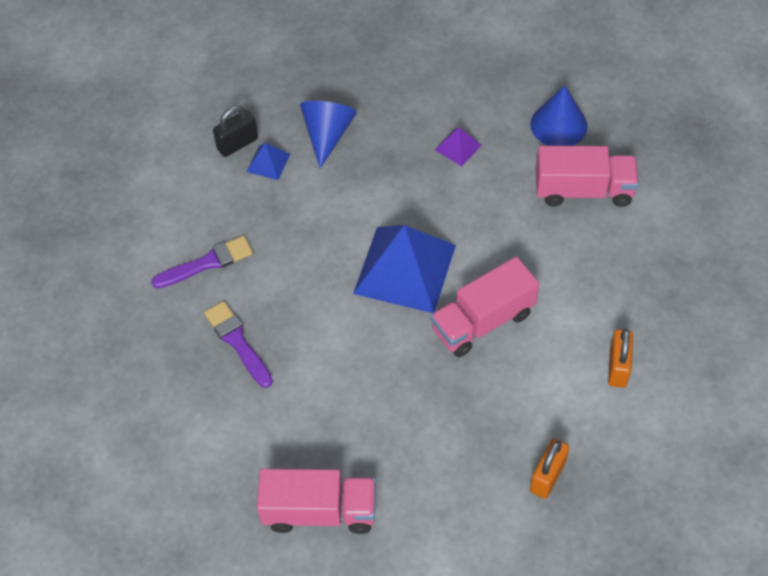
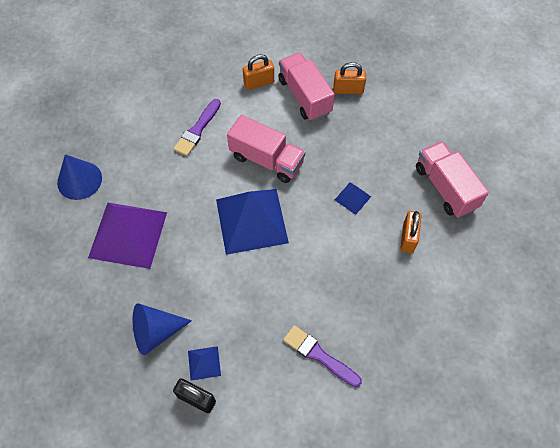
camera: 120 degrees left, 5 degrees up
(237, 342) = (368, 296): purple brush -> purple brush (197, 130)
(279, 424) = (408, 238): none -> orange padlock
(371, 391) = (352, 198): none -> blue pyramid
(458, 147) = (128, 234): purple pyramid -> purple pyramid, size x2.31
(583, 190) = (133, 145): pink truck -> pink truck (304, 96)

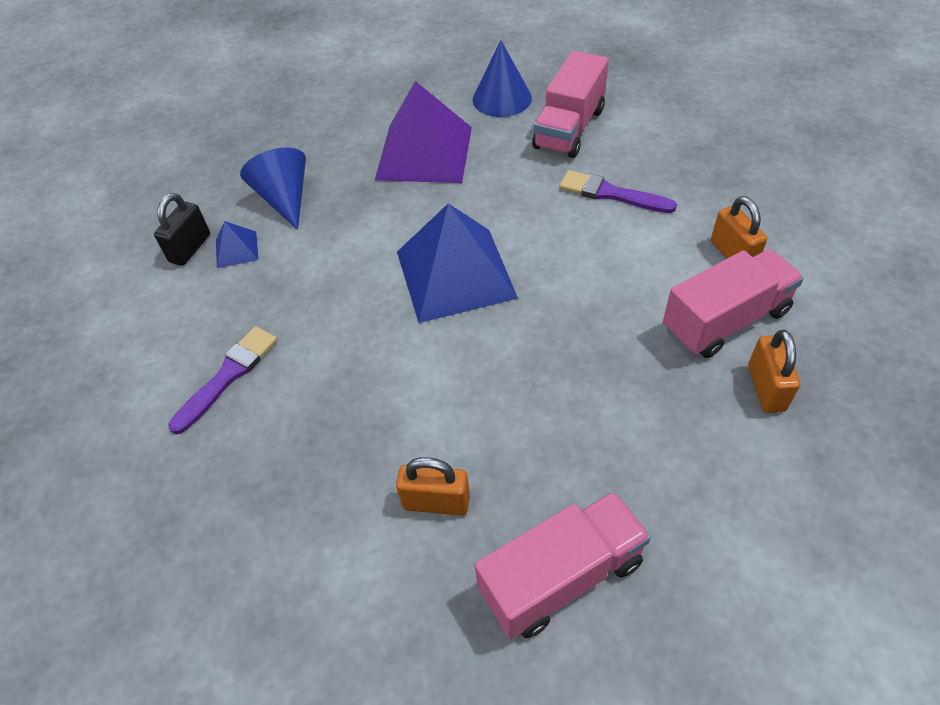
camera: 90 degrees right, 10 degrees down
(266, 160) = (572, 280): pink truck -> pink truck (569, 128)
(352, 198) = (514, 407): blue pyramid -> none

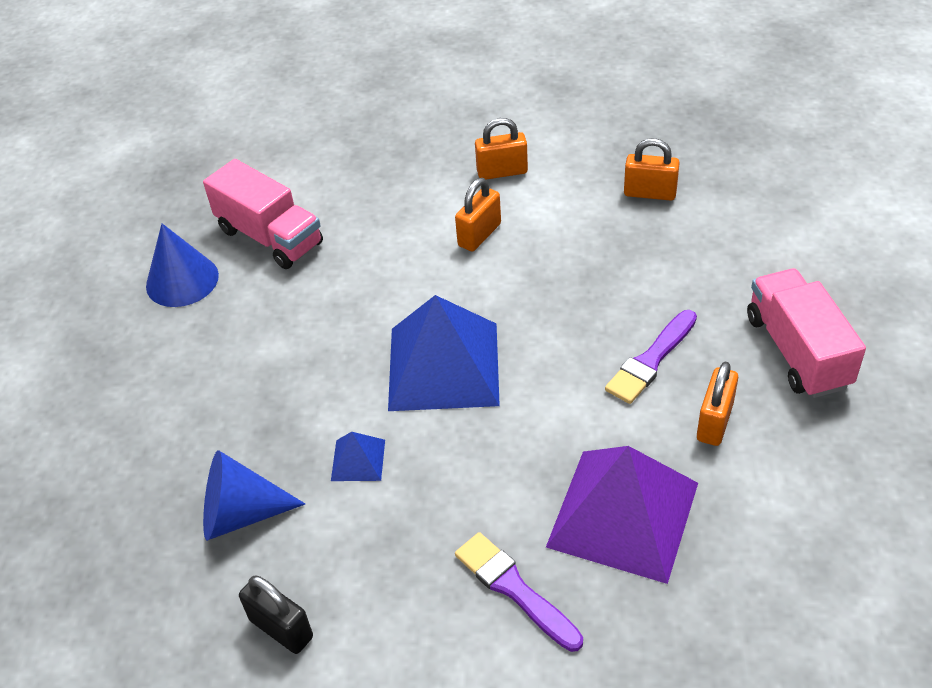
camera: 75 degrees left, 5 degrees down
(236, 249) = (309, 573): blue pyramid -> blue pyramid (358, 460)
(424, 153) = (236, 364): purple pyramid -> purple pyramid (623, 514)
(611, 193) = (386, 228): purple brush -> purple brush (651, 360)
(631, 259) = (479, 235): none -> orange padlock
(725, 320) = (574, 196): pink truck -> none

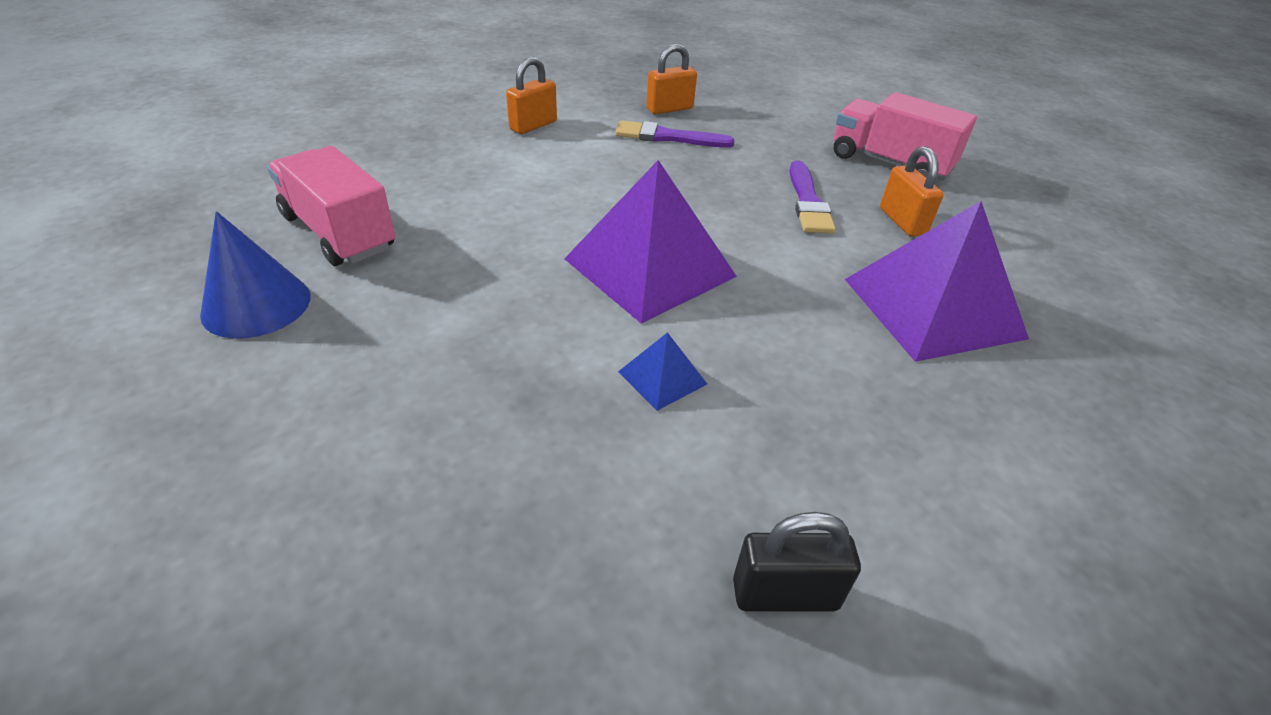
camera: 45 degrees left, 5 degrees down
(240, 514) = (591, 499): blue cone -> none
(270, 237) = (339, 232): pink truck -> pink truck turned 135 degrees counterclockwise
(443, 366) = (649, 267): blue pyramid -> purple pyramid
(479, 235) = (564, 169): orange padlock -> none
(514, 589) = (938, 408): purple brush -> purple brush (667, 137)

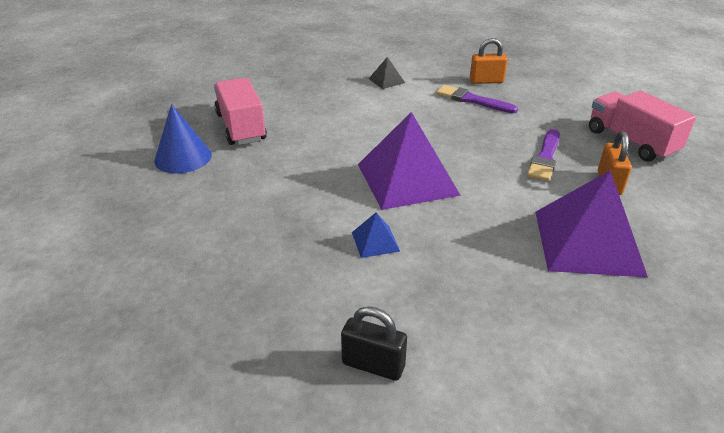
camera: 25 degrees right, 5 degrees down
(533, 125) = (386, 80): orange padlock -> black pyramid

